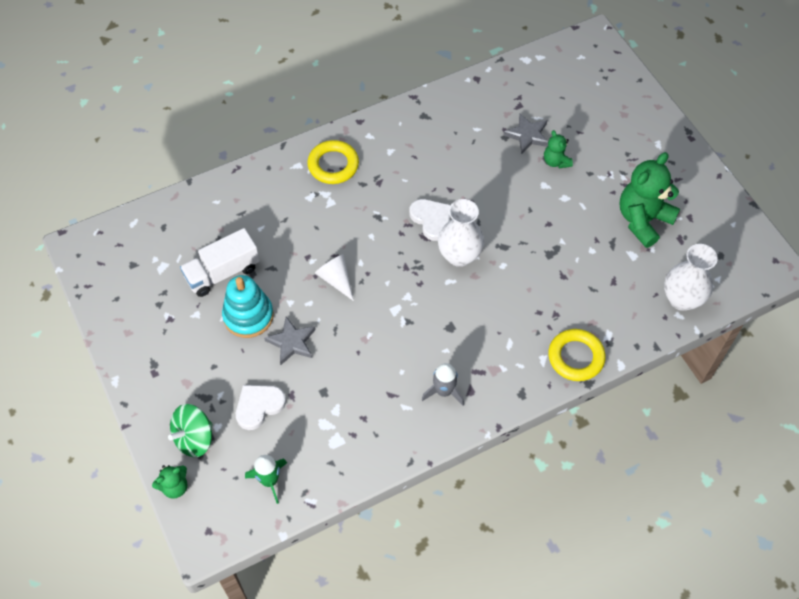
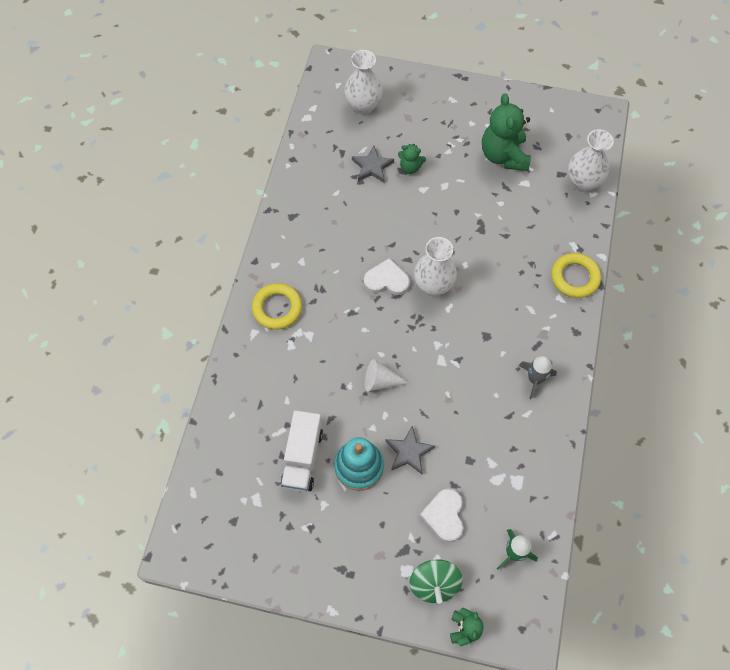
camera: 50 degrees left, 5 degrees up
(580, 88) = (363, 106): none -> white vase

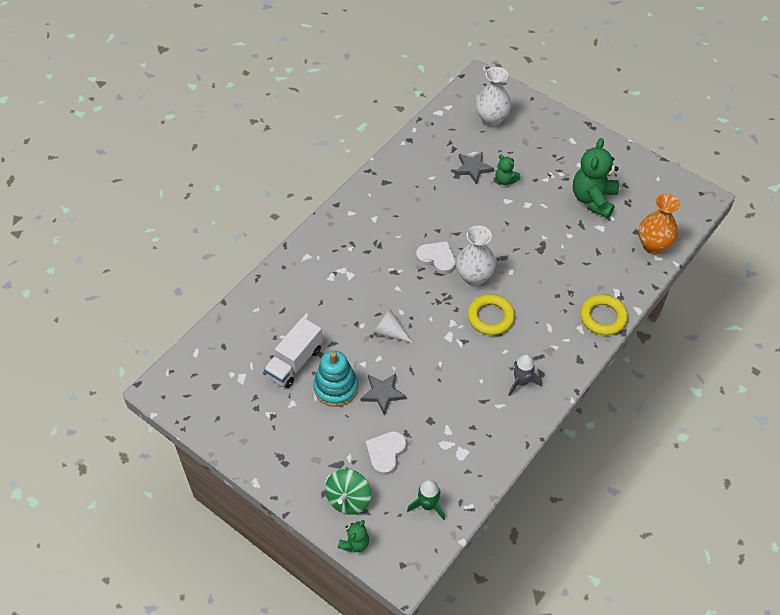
camera: 25 degrees right, 10 degrees down
(277, 308) = (335, 245): yellow ring -> yellow ring (490, 317)
(582, 183) = (653, 246): white vase -> orange vase

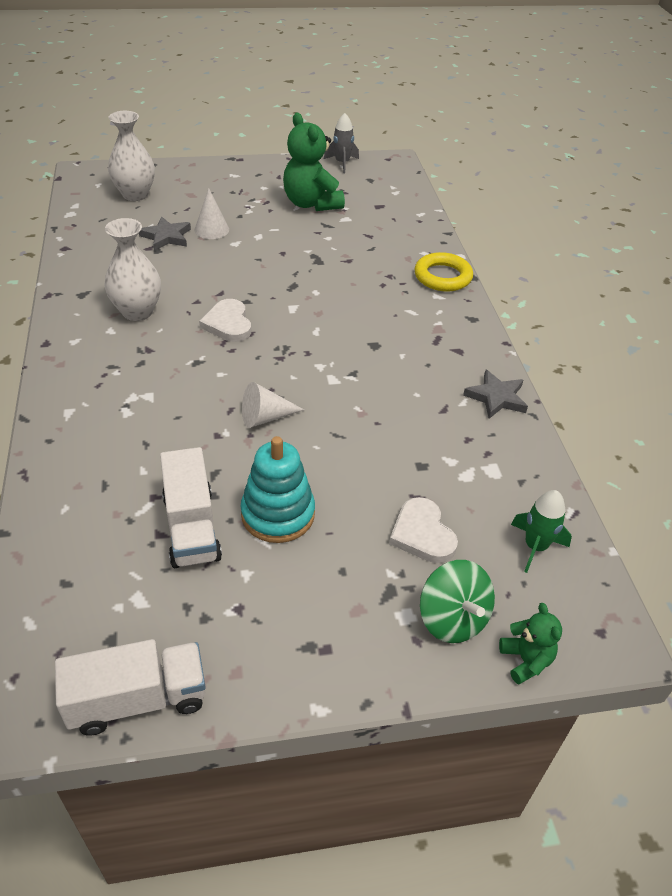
camera: 50 degrees left, 10 degrees down
(201, 418) = (138, 699): none -> white truck
(383, 393) = (338, 479): grey star -> grey star (496, 397)
(437, 258) = (228, 323): white heart -> white heart turned 90 degrees counterclockwise
(474, 277) = (287, 316): white vase -> white vase (137, 312)
(490, 317) = (349, 337): yellow ring -> none
(505, 180) = (211, 229): green teddy bear -> white cone
(521, 382) = (453, 369): grey rocket -> grey rocket (342, 163)
(653, 246) = (405, 208): orange vase -> none

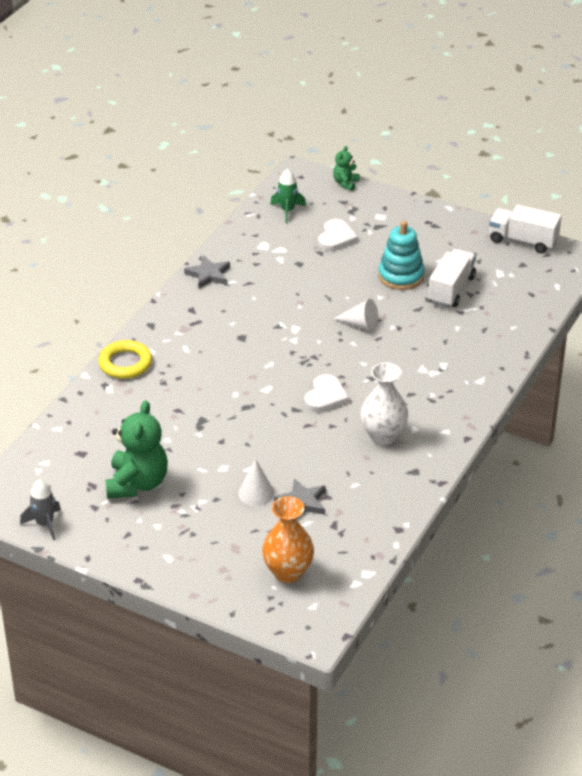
camera: 140 degrees left, 5 degrees down
(135, 195) = (288, 572): white vase -> orange vase
(452, 619) = (360, 206): green spinning top -> none

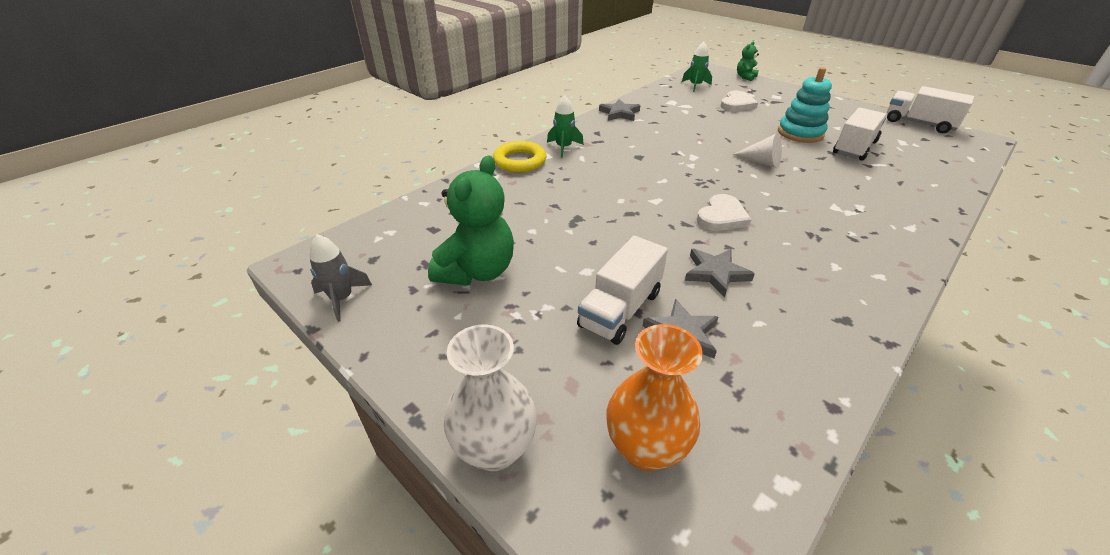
camera: 15 degrees right, 0 degrees up
(163, 338) = (564, 148): none -> green rocket
(256, 493) = (620, 309): white cone -> white truck
(323, 451) = (715, 273): none -> grey star
(383, 436) = (795, 268): white vase -> white vase (495, 448)

